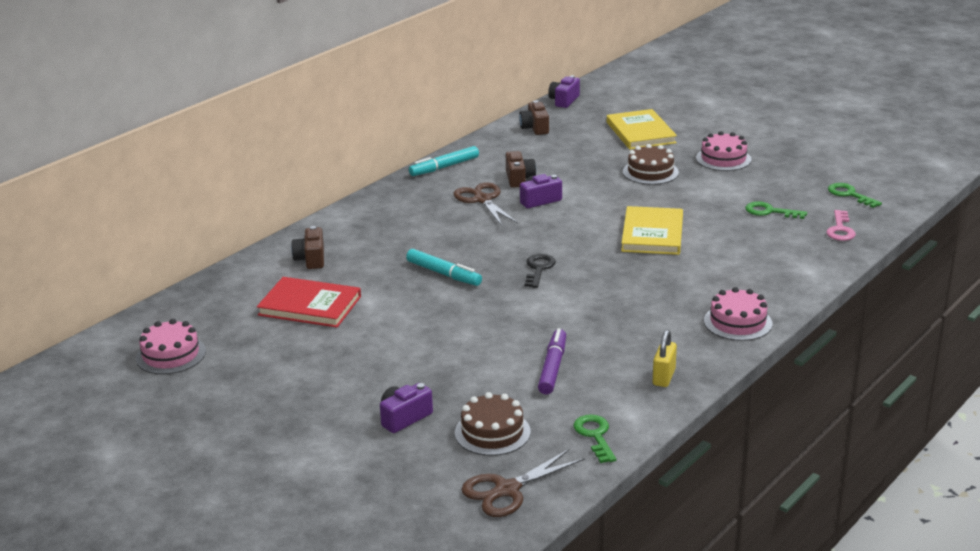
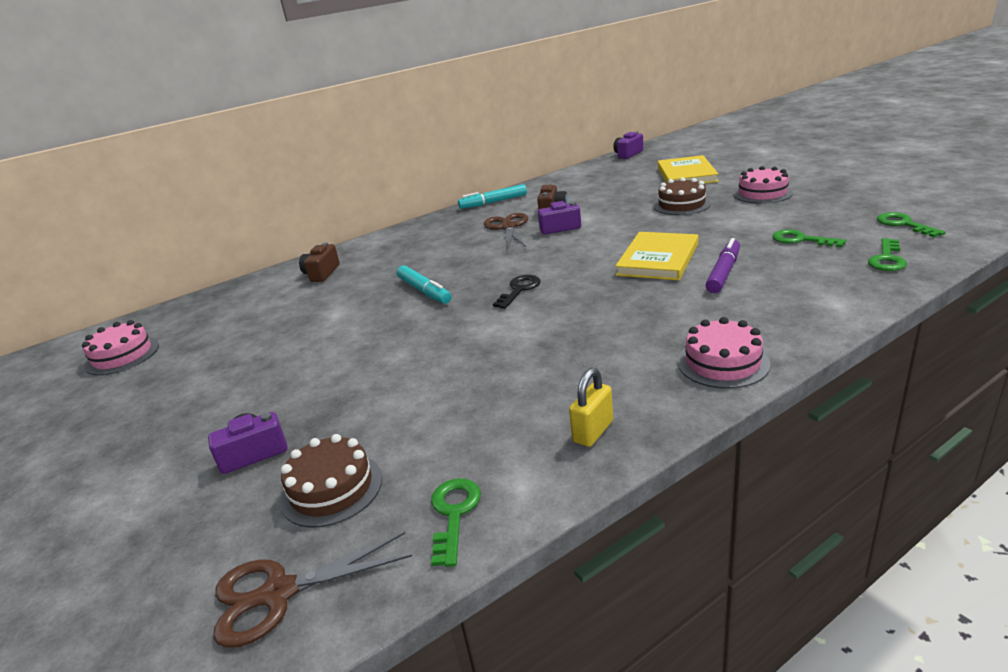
camera: 20 degrees right, 0 degrees up
(310, 306) = (281, 315): red book -> none
(535, 128) = (591, 173): brown camera -> none
(552, 367) = (463, 404): purple marker -> purple marker (723, 272)
(840, 229) = (887, 259): pink key -> green key

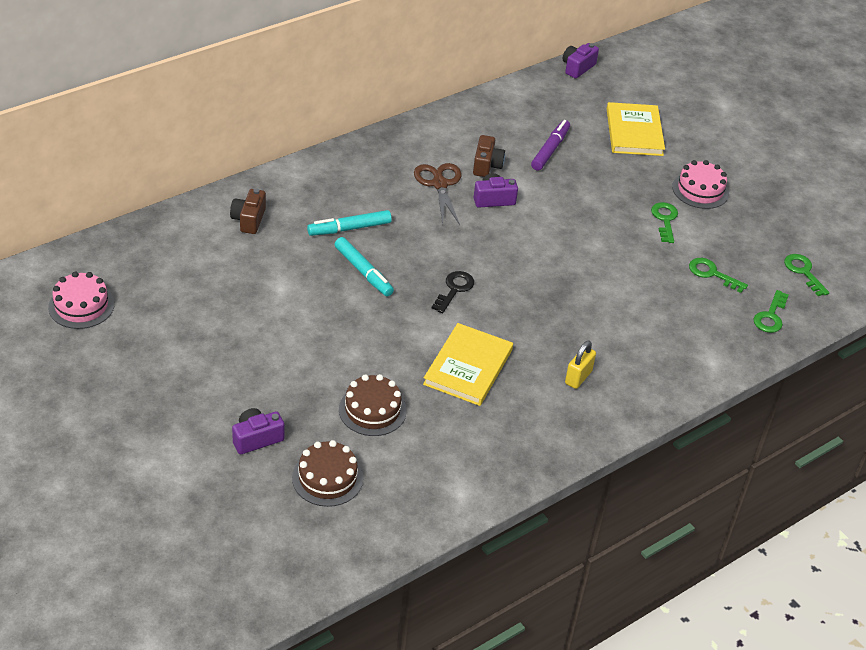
camera: 10 degrees left, 15 degrees up
(279, 593) = (313, 548): brown scissors -> none
(454, 514) = (417, 508): green key -> green key (665, 220)
(493, 202) = (421, 131): turquoise marker -> turquoise marker (349, 228)
(593, 431) = (511, 457): yellow padlock -> yellow padlock (578, 377)
(658, 259) = (583, 273): yellow book -> yellow book (468, 367)
(681, 205) = (619, 189): brown cake -> brown cake (372, 410)
(722, 363) = (612, 408): pink cake -> none
(723, 272) = (635, 304): purple marker -> purple marker (550, 150)

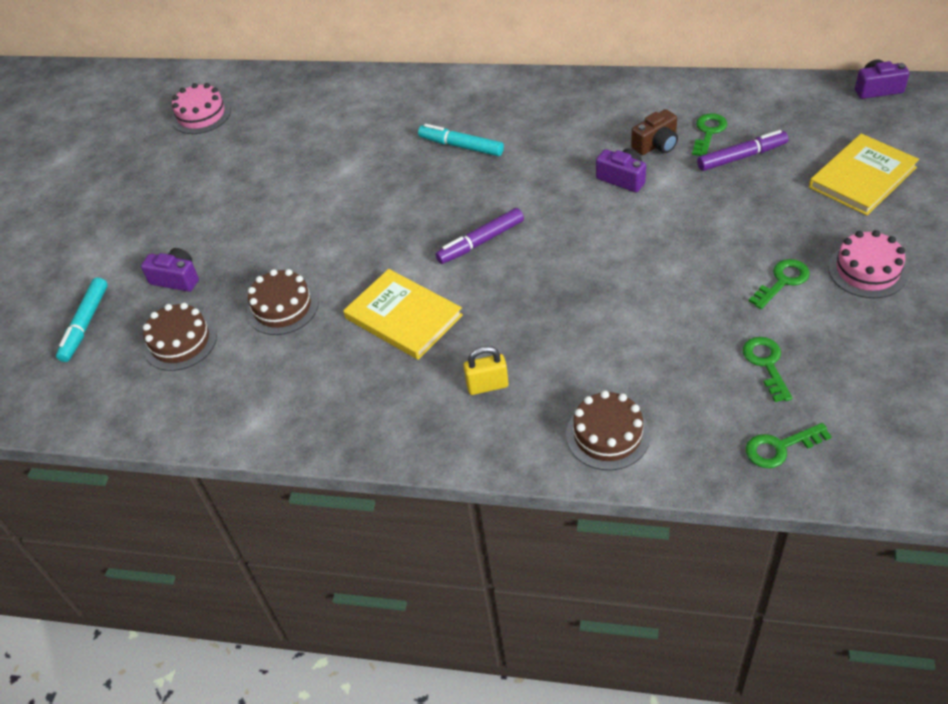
camera: 55 degrees right, 5 degrees up
(249, 220) = (393, 103): brown camera -> none
(363, 272) = (425, 188): turquoise marker -> turquoise marker (85, 324)
(439, 184) = (588, 143): brown scissors -> none
(454, 289) = (481, 242): black key -> purple marker
(468, 367) = (403, 317): yellow book -> yellow book turned 60 degrees clockwise
(680, 363) = (607, 435): none -> brown cake
(803, 272) = (888, 423): green key -> green key (708, 132)

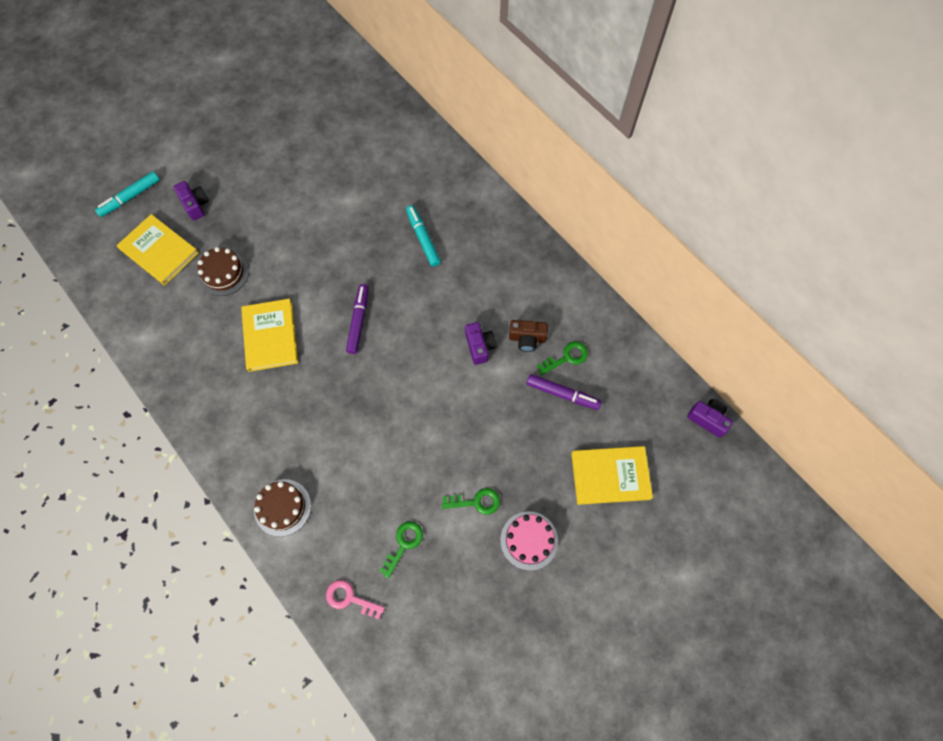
camera: 35 degrees right, 20 degrees up
(180, 342) = (159, 251): brown cake -> yellow book
(201, 115) = (318, 85): pink cake -> none
(481, 242) = (358, 321): purple marker -> purple marker turned 90 degrees clockwise
(487, 385) = (262, 420): yellow padlock -> none
(780, 447) = (350, 598): green key -> pink key

